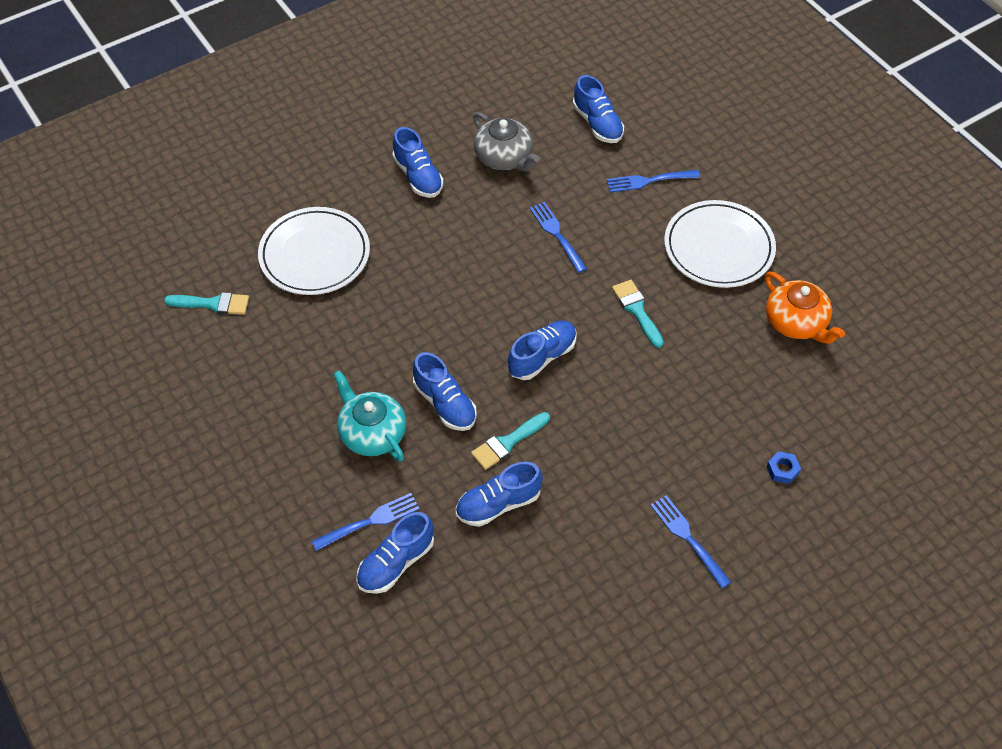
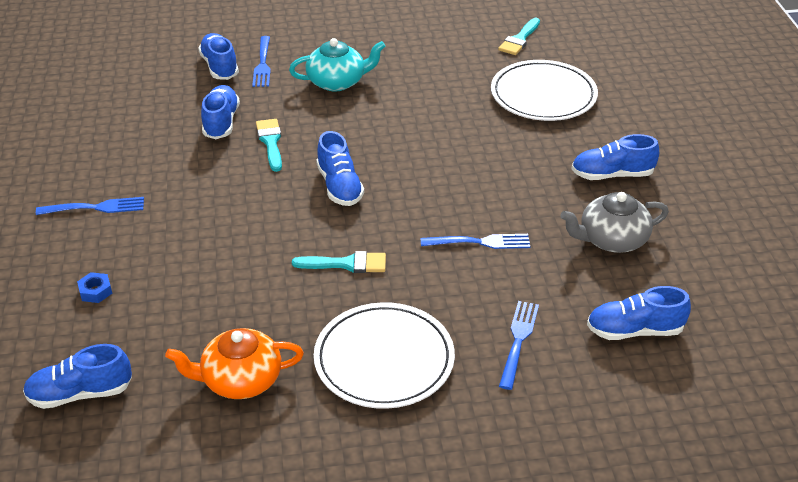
camera: 115 degrees right, 15 degrees down
(445, 403) = (335, 122): blue shoe -> blue shoe (80, 393)

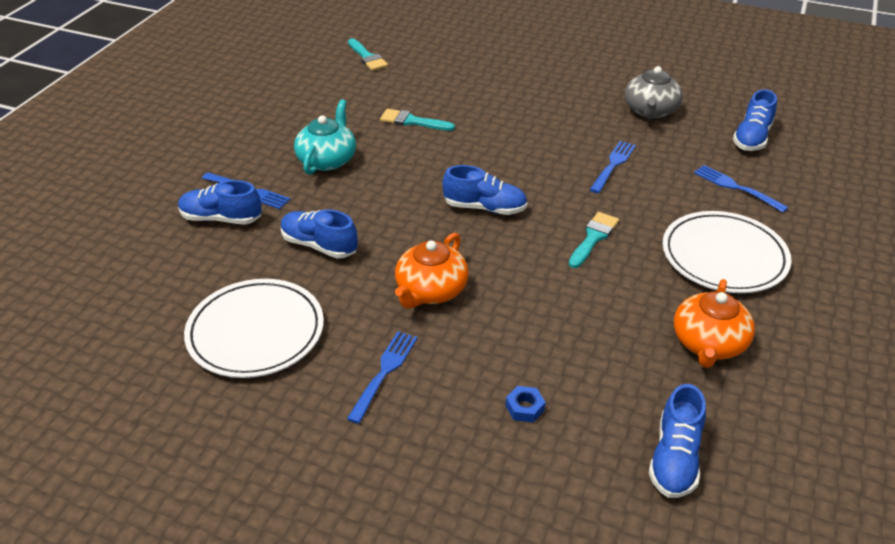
camera: 60 degrees left, 0 degrees up
(204, 196) = (430, 291): none -> orange teapot
(270, 142) = (383, 225): turquoise brush -> turquoise brush (412, 121)
(543, 95) = (454, 74): white plate -> white plate (256, 332)
(612, 175) = (577, 84): blue shoe -> none

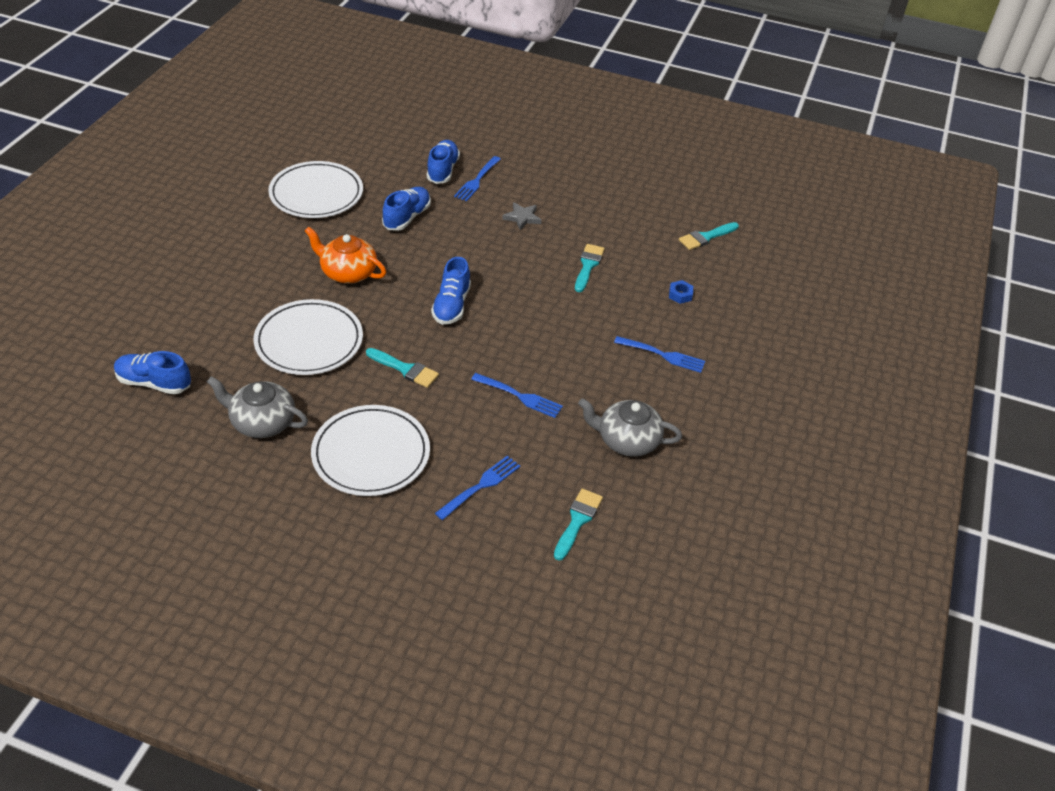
camera: 85 degrees right, 5 degrees up
(327, 160) = (522, 218): turquoise teapot -> grey star
(384, 373) = (266, 250): blue fork -> blue fork (662, 355)
(525, 408) = (219, 313): blue nut -> blue nut (680, 295)
(563, 315) = (309, 341): none -> white plate
(708, 344) = (262, 422): orange teapot -> grey teapot
(752, 138) = (577, 521): blue shoe -> turquoise brush

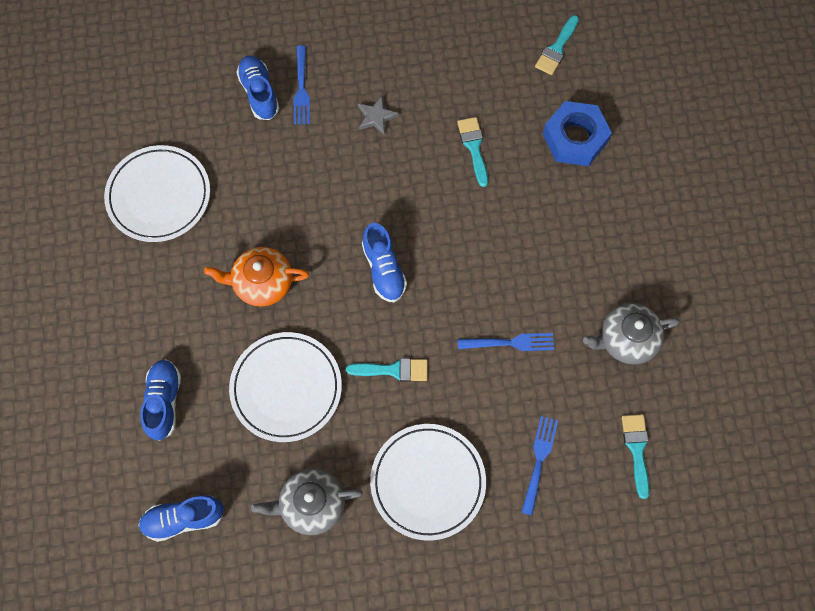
camera: 25 degrees left, 25 degrees up
(407, 217) = (268, 178): blue shoe -> blue shoe (164, 402)
(662, 355) = (600, 223): blue fork -> none
(680, 295) = (575, 138): blue nut -> blue nut, size x2.41

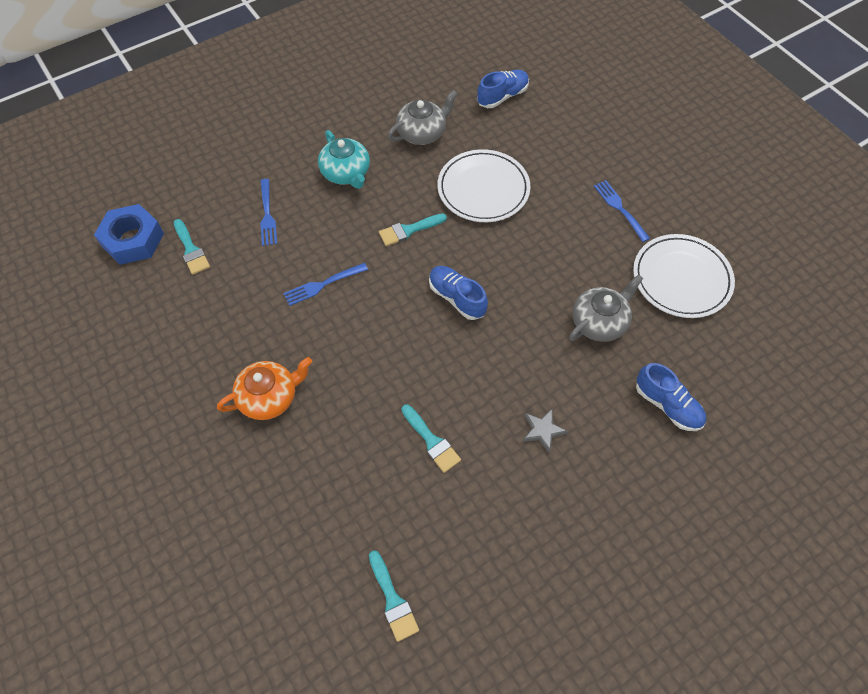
camera: 155 degrees right, 10 degrees down
(164, 402) = (564, 149): blue shoe -> none
(262, 283) = (550, 249): orange teapot -> orange teapot (269, 397)
(301, 88) = (632, 428): blue fork -> blue fork (620, 209)
(428, 482) = (346, 173): white plate -> turquoise teapot
(557, 49) = (393, 600): turquoise brush -> turquoise brush turned 150 degrees clockwise
(575, 138) = (332, 496): blue nut -> blue nut (133, 240)
(626, 339) = (222, 326): grey teapot -> grey teapot (599, 322)

